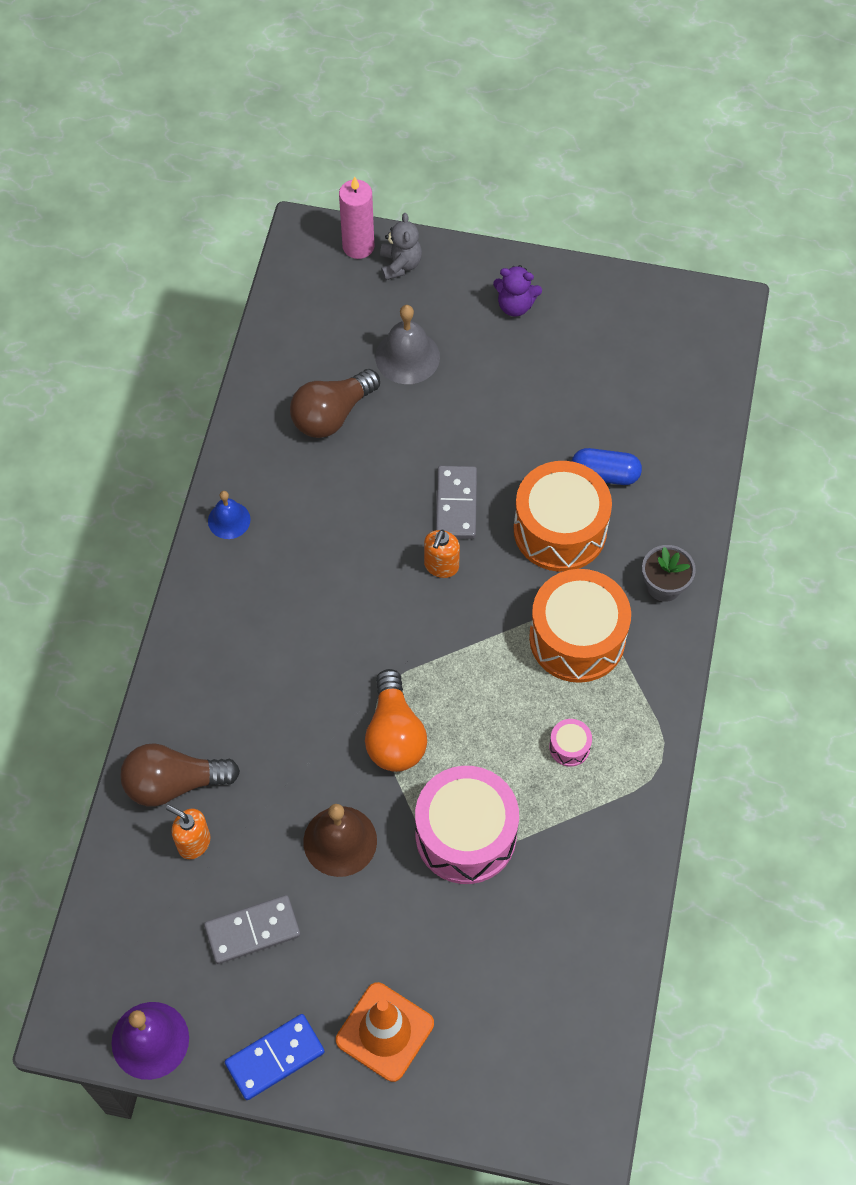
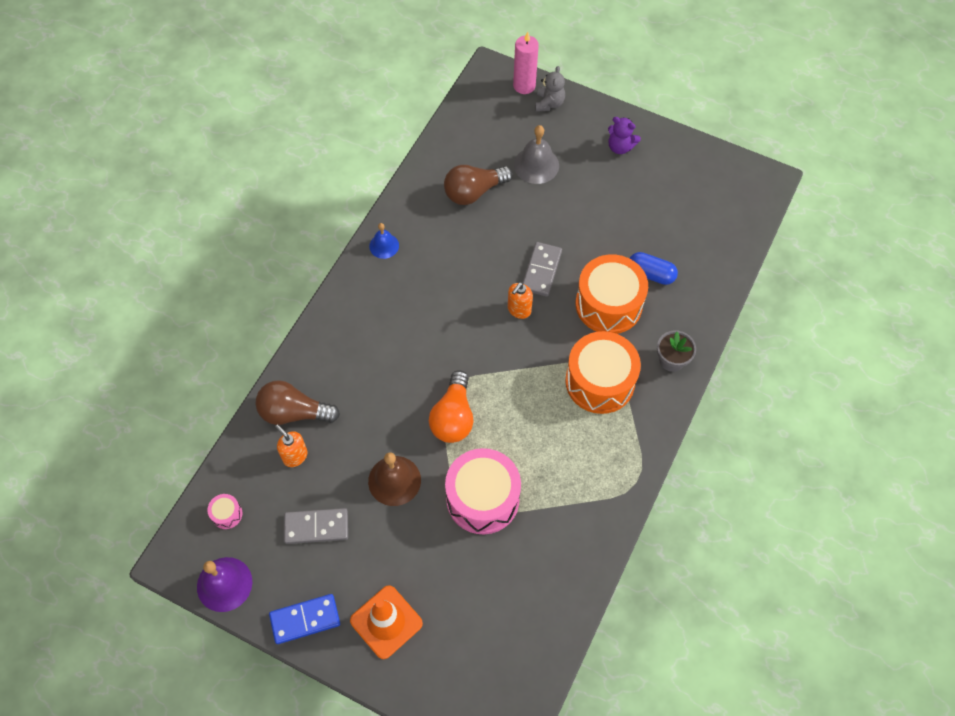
camera: 15 degrees right, 0 degrees up
(569, 747) = (573, 456): pink drum -> pink drum (227, 514)

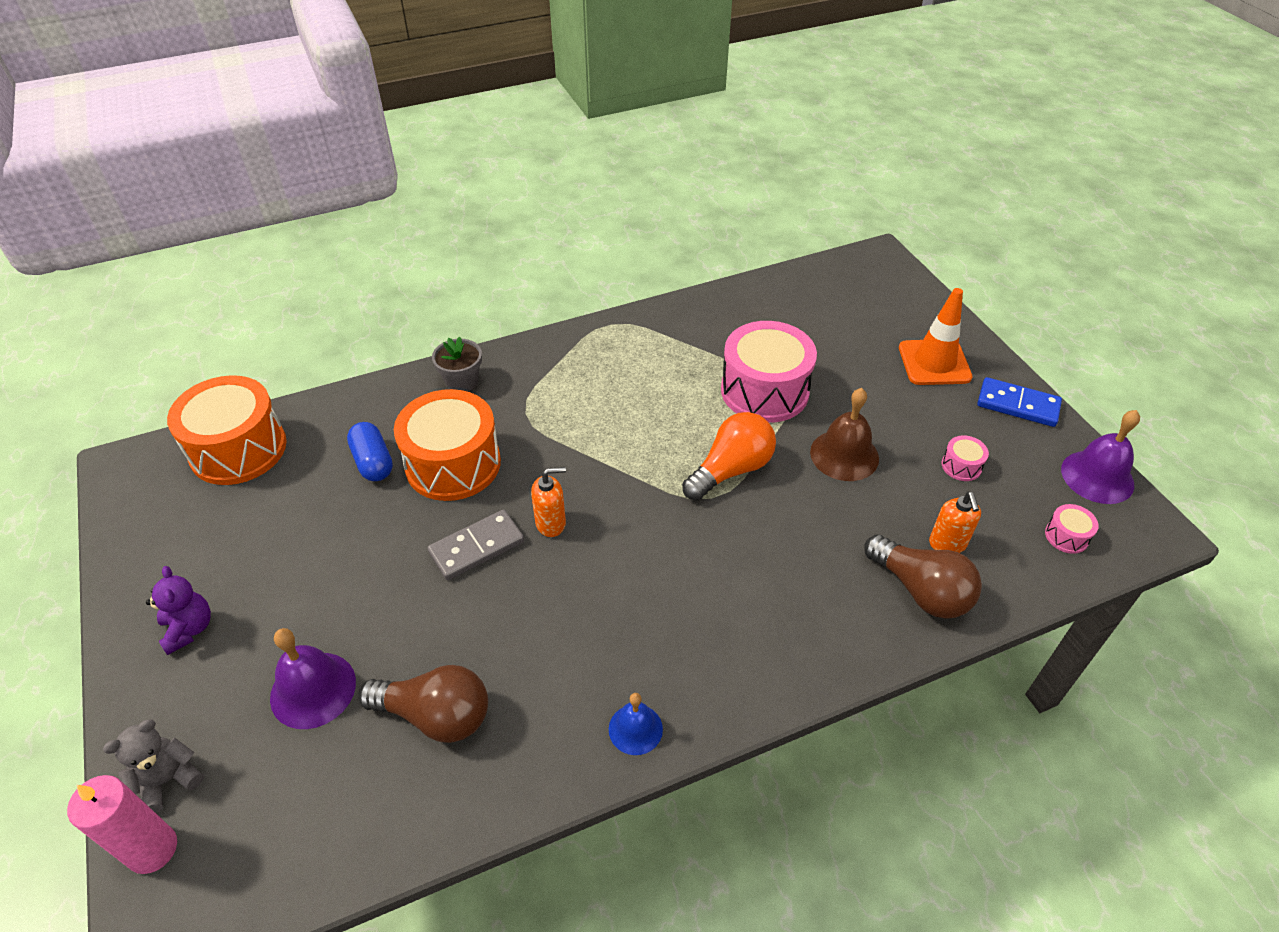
camera: 140 degrees left, 15 degrees down
(316, 527) = (961, 466): grey domino -> pink drum
(536, 165) = (313, 689): grey bell -> purple bell
(600, 381) = (550, 407): orange drum -> orange drum (238, 449)

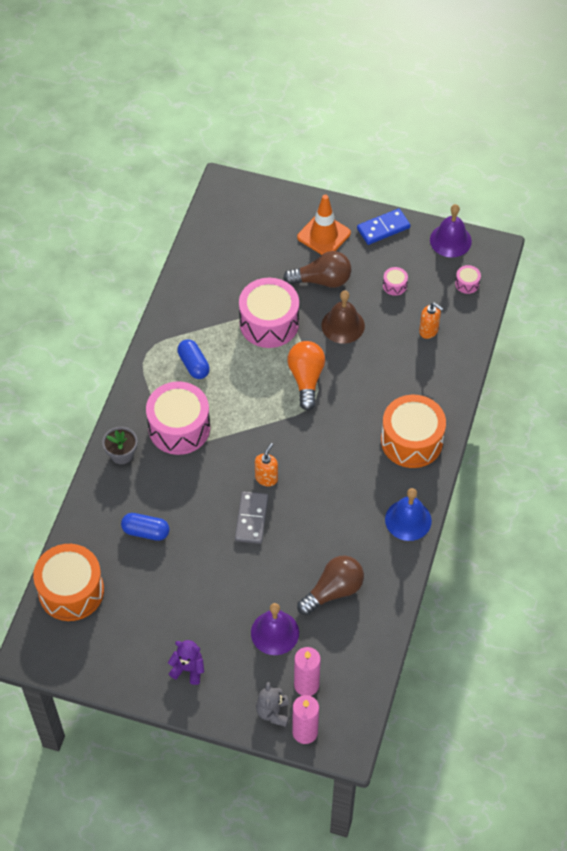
camera: 50 degrees left, 10 degrees up
(244, 792) = (306, 685): none -> pink candle
(453, 464) = (183, 496): orange drum -> orange drum (411, 441)
(543, 404) = (179, 428): none -> pink drum
(635, 729) = (408, 520): blue bell -> blue bell, size x1.59
(638, 366) = (193, 365): none -> blue capsule
(921, 590) = (441, 362): brown light bulb -> brown light bulb (322, 280)

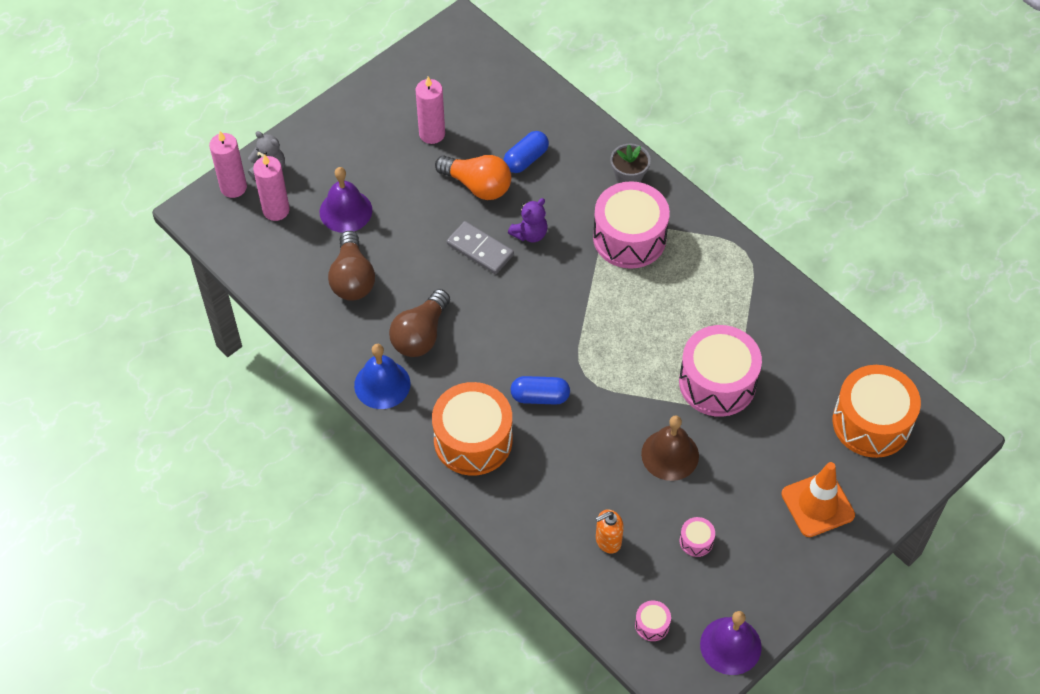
camera: 120 degrees right, 0 degrees up
(71, 591) = (502, 79): orange drum -> orange drum (871, 422)
(160, 613) = (432, 134): none -> pink candle
(188, 669) = (360, 130): purple teddy bear -> purple teddy bear (530, 234)
(193, 365) = (702, 286): blue capsule -> blue capsule (540, 397)
(266, 478) = (518, 284): orange soap dispenser -> none
(306, 379) = (618, 381): orange light bulb -> orange light bulb (478, 186)
(322, 280) = (748, 467): brown light bulb -> brown light bulb (420, 335)
(383, 228) = (792, 577): blue domino -> none

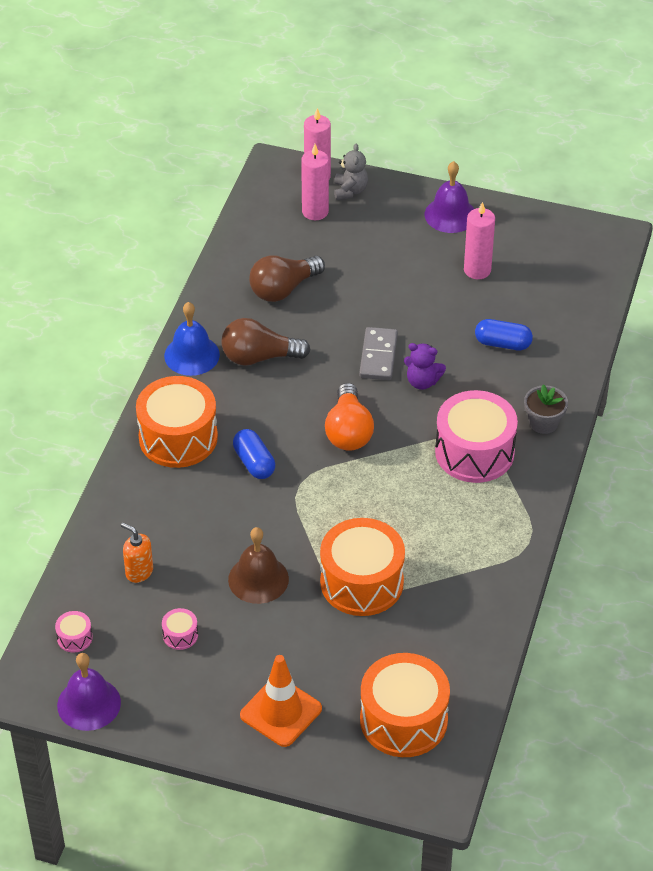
camera: 60 degrees right, 10 degrees down
(345, 211) = (349, 253): purple bell -> purple bell (450, 215)
(478, 186) = (446, 324): orange light bulb -> orange light bulb (348, 431)
(717, 382) = (362, 582): pink drum -> orange drum

